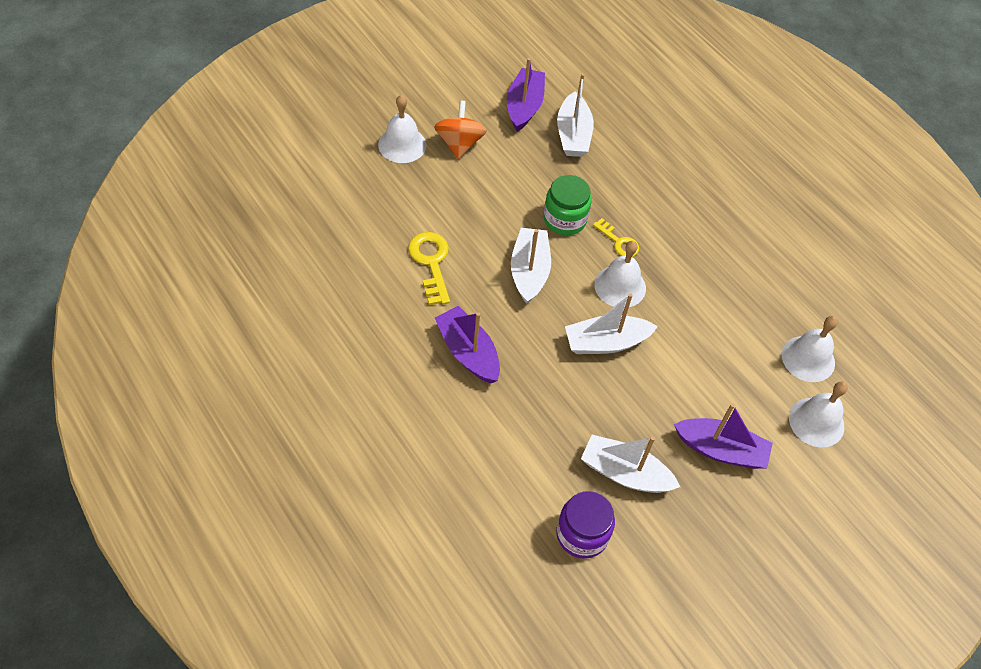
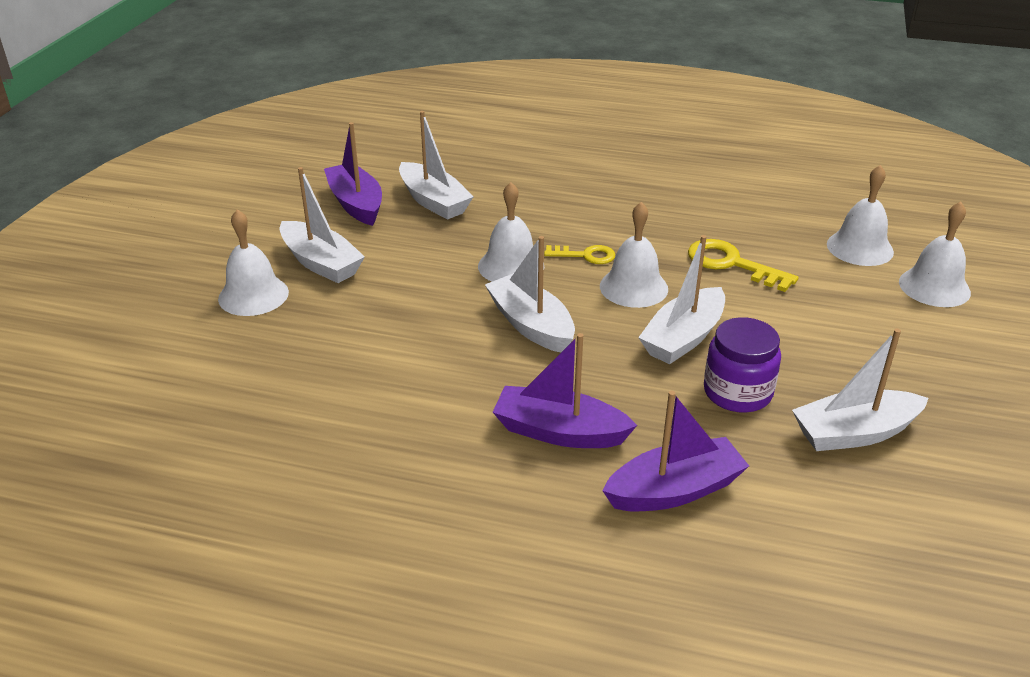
camera: 35 degrees left, 20 degrees down
(431, 263) = (415, 377): yellow key -> yellow key (731, 264)
(459, 143) = (321, 263): orange spinning top -> white boat
(565, 219) = (511, 266): green jar -> white bell
(582, 534) = (898, 518): purple jar -> purple jar (737, 392)
(721, 450) = (900, 356): purple boat -> purple boat (674, 490)

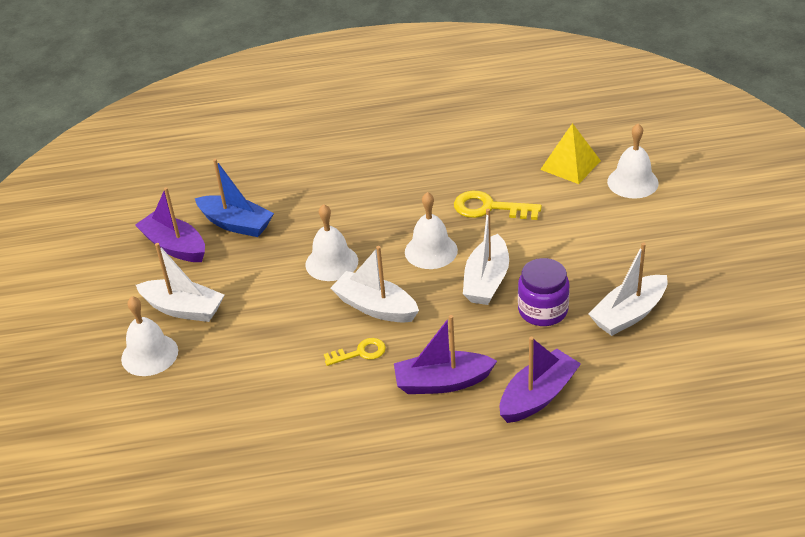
camera: 20 degrees left, 5 degrees up
(434, 201) = (236, 224): white boat -> blue boat
(585, 255) = (381, 235): yellow key -> yellow key (360, 353)
(860, 248) = (570, 165): white bell -> yellow pyramid

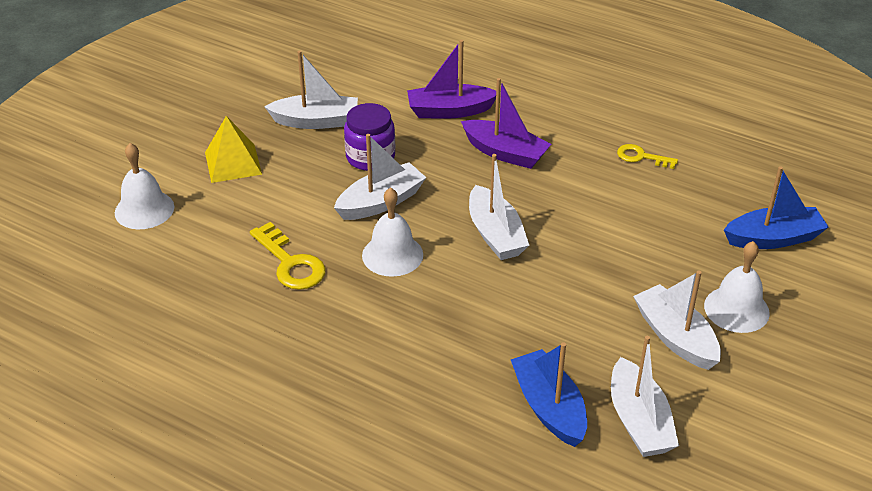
camera: 145 degrees left, 0 degrees up
(149, 436) = (773, 238): none -> blue boat
(174, 246) = (639, 421): purple boat -> white boat
(331, 262) = (492, 299): white bell -> none
(360, 353) = (545, 206): yellow key -> yellow key (641, 157)
(570, 165) = (161, 259): yellow pyramid -> yellow pyramid (233, 163)

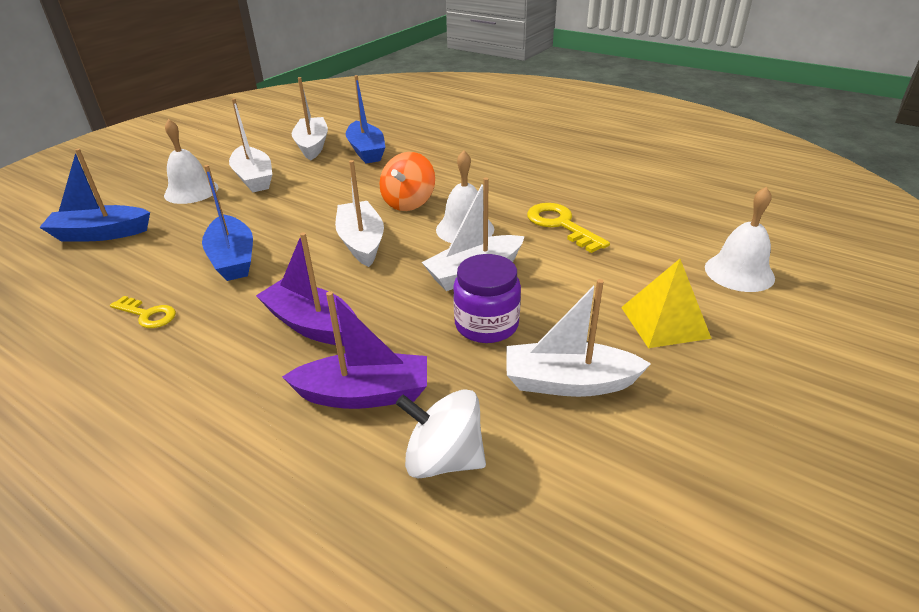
camera: 175 degrees left, 5 degrees down
(395, 82) = (443, 459): none -> white spinning top
(460, 294) = (408, 202): none -> orange spinning top
(611, 211) = (233, 259): none -> blue boat

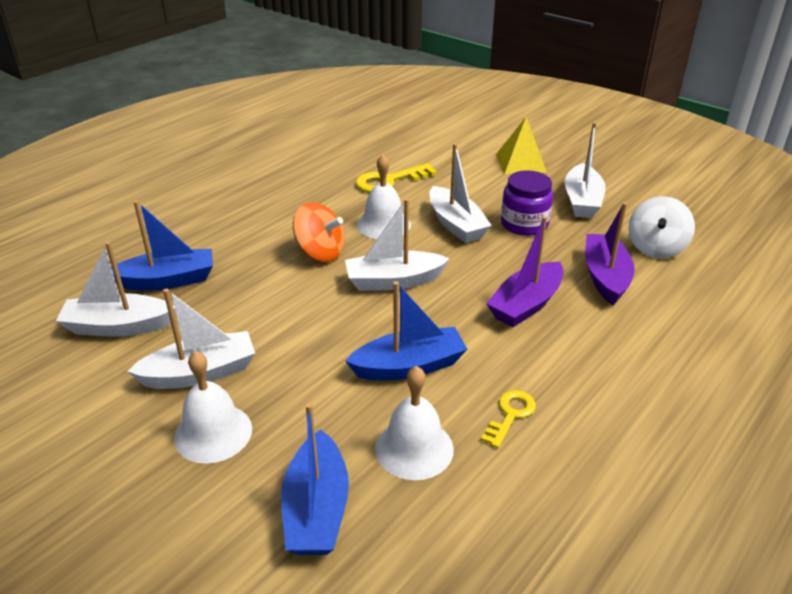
camera: 85 degrees left, 0 degrees up
(739, 272) = (467, 131): white bell -> white bell (414, 448)

